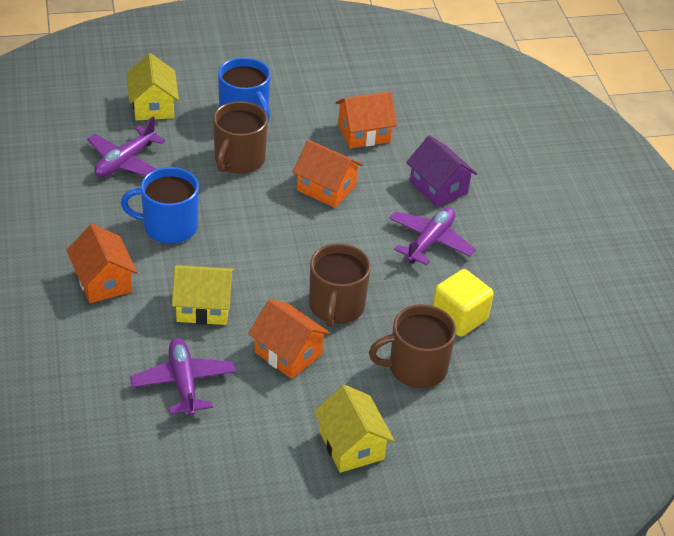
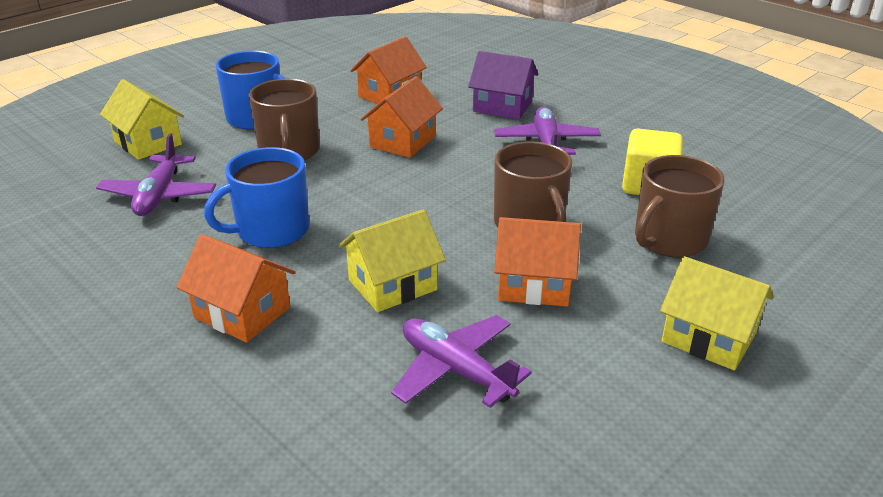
camera: 30 degrees left, 10 degrees down
(326, 188) = (403, 141): orange house -> orange house turned 60 degrees counterclockwise

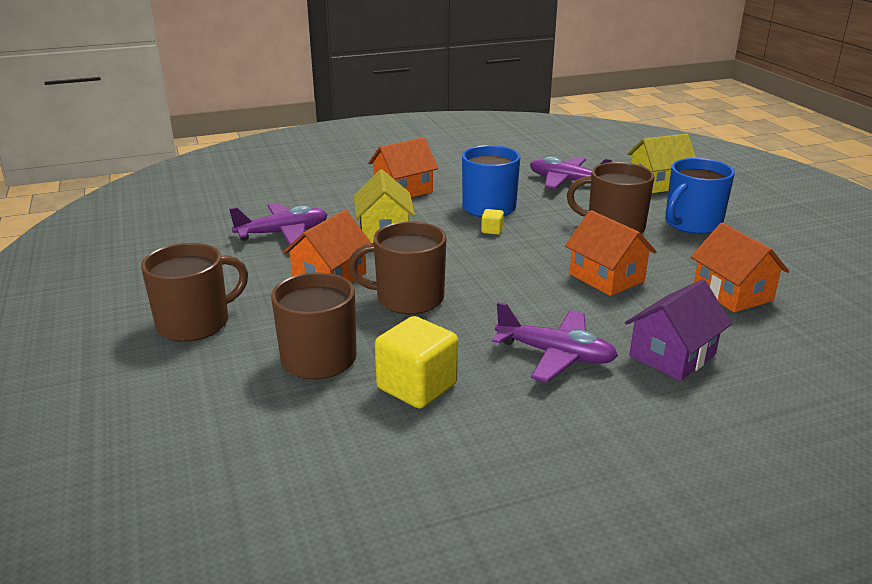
camera: 115 degrees right, 5 degrees down
(339, 214) = (492, 230): none -> yellow cube
(708, 338) = (195, 323): yellow house -> brown mug

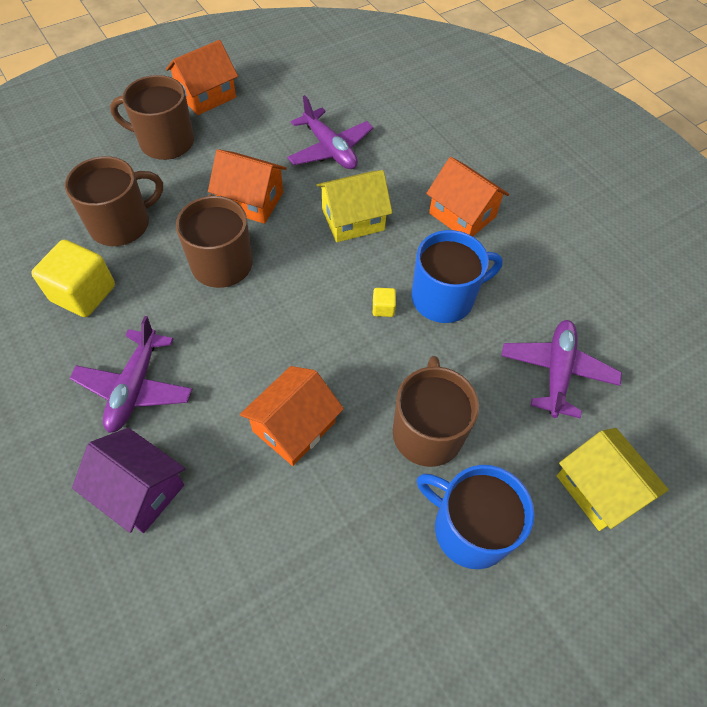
camera: 75 degrees right, 30 degrees up
(195, 323) = (165, 142): brown mug -> brown mug turned 150 degrees clockwise
(732, 293) = (279, 565): orange house -> orange house (206, 95)

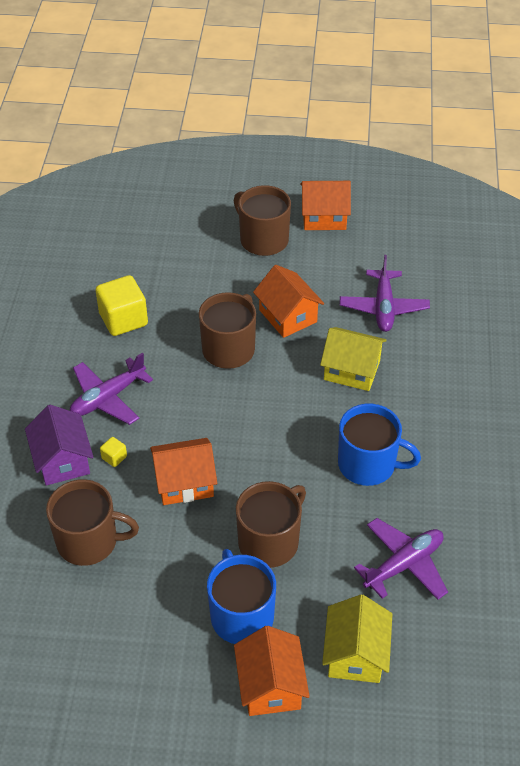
camera: 40 degrees right, 10 degrees down
(121, 224) = (184, 285): brown mug -> brown mug (89, 541)
(383, 308) = (315, 445): yellow cube -> yellow cube (114, 457)
(462, 215) = (443, 414): orange house -> orange house (270, 685)

